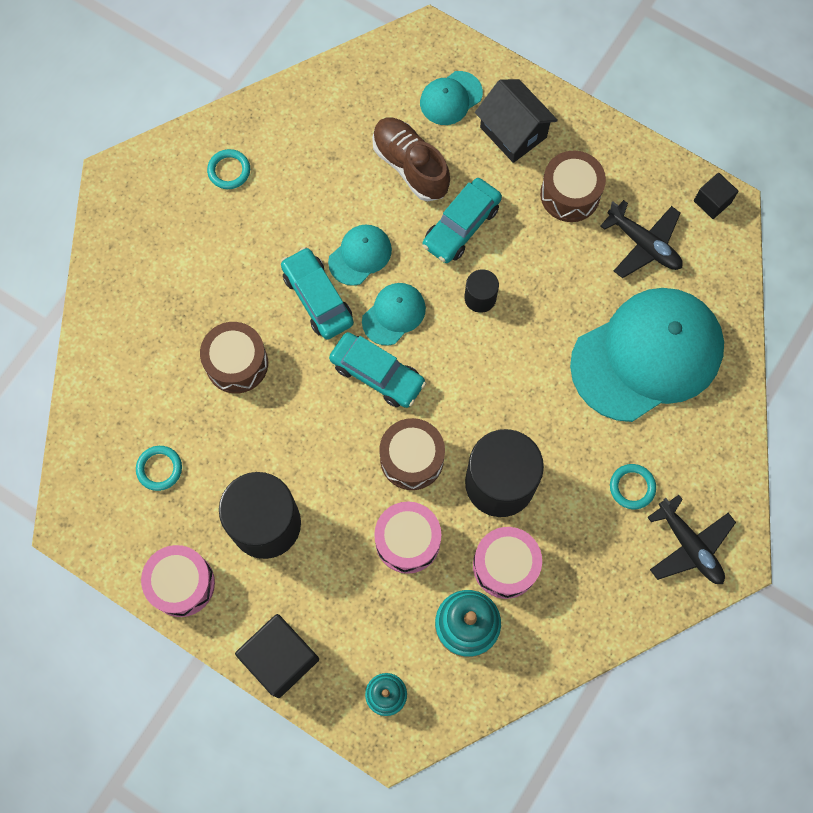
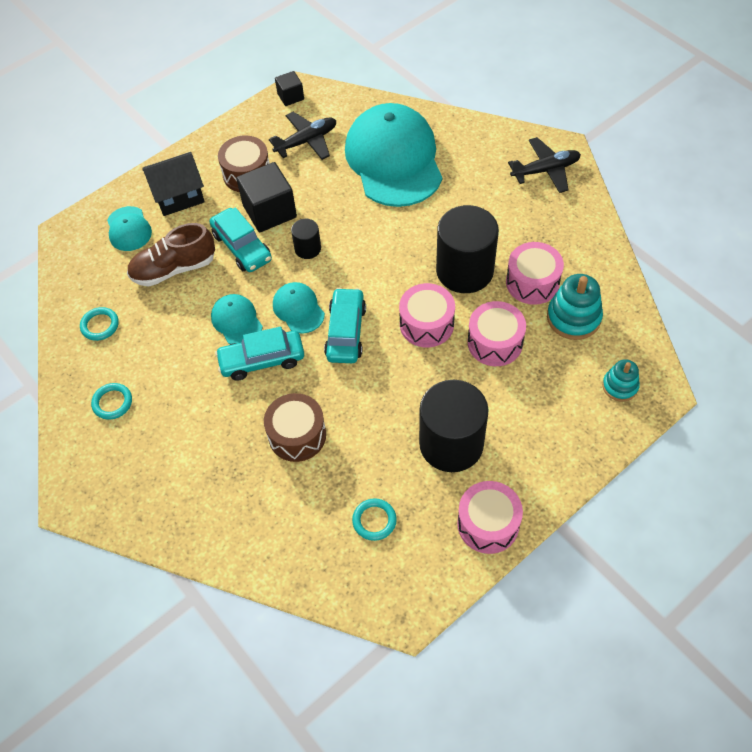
camera: 70 degrees left, 15 degrees down
(280, 658) = (573, 458): black cube -> black cube (269, 211)
(377, 374) = (346, 332): turquoise car -> turquoise car turned 45 degrees counterclockwise
(412, 459) = (426, 324): brown drum -> pink drum
(632, 487) = (492, 192): turquoise ring -> turquoise ring (100, 325)

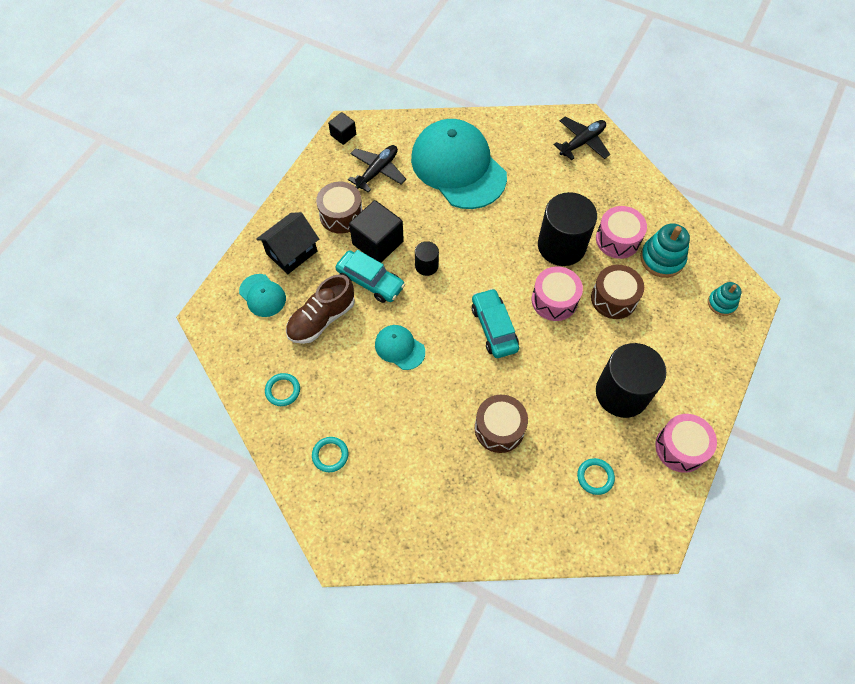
camera: 25 degrees left, 5 degrees up
(262, 360) = (438, 374): turquoise car -> none
(298, 309) = (445, 320): turquoise cap -> none
(495, 342) = (614, 298): pink drum -> brown drum

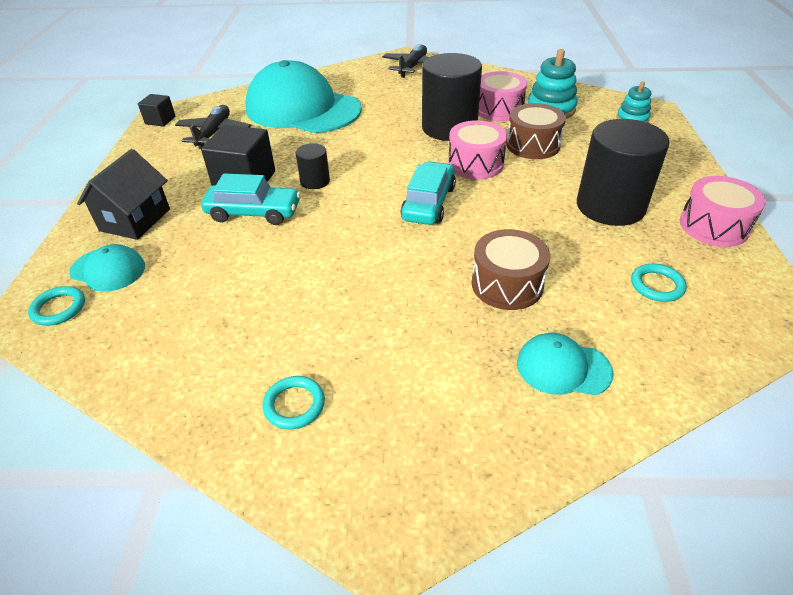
camera: 25 degrees left, 20 degrees down
(283, 390) = (180, 357): turquoise ring -> turquoise ring (59, 308)
(321, 319) = (205, 264): brown shoe -> none
(341, 215) = (187, 173): brown drum -> none
(399, 348) = (327, 256): turquoise cap -> turquoise cap (563, 367)
(494, 328) = (429, 203): turquoise car -> turquoise car turned 60 degrees clockwise

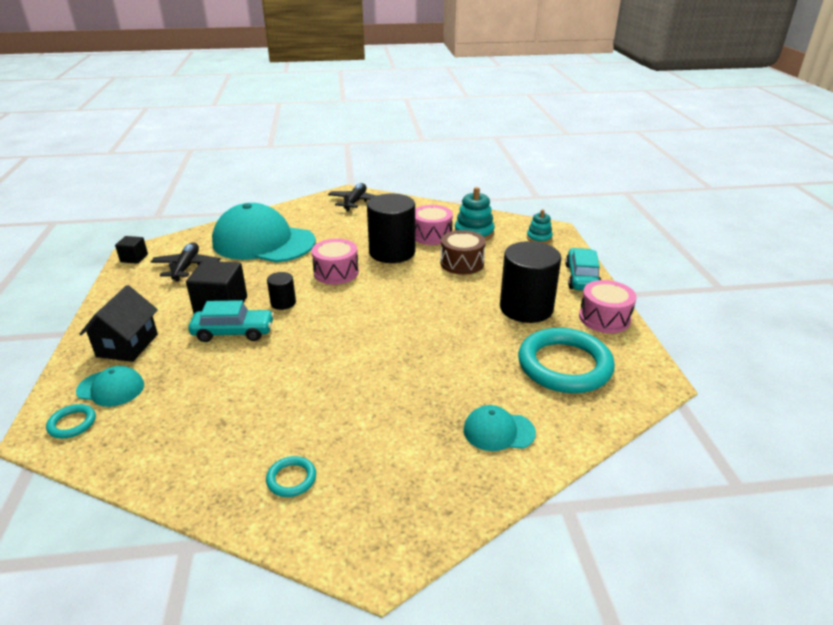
camera: 10 degrees left, 10 degrees down
(429, 203) = (382, 315): turquoise car -> turquoise car (581, 277)
(475, 164) = (417, 281): pink drum -> pink drum (336, 272)
(507, 284) = (451, 374): brown drum -> none
(657, 285) = (564, 365): turquoise ring -> turquoise ring, size x2.34

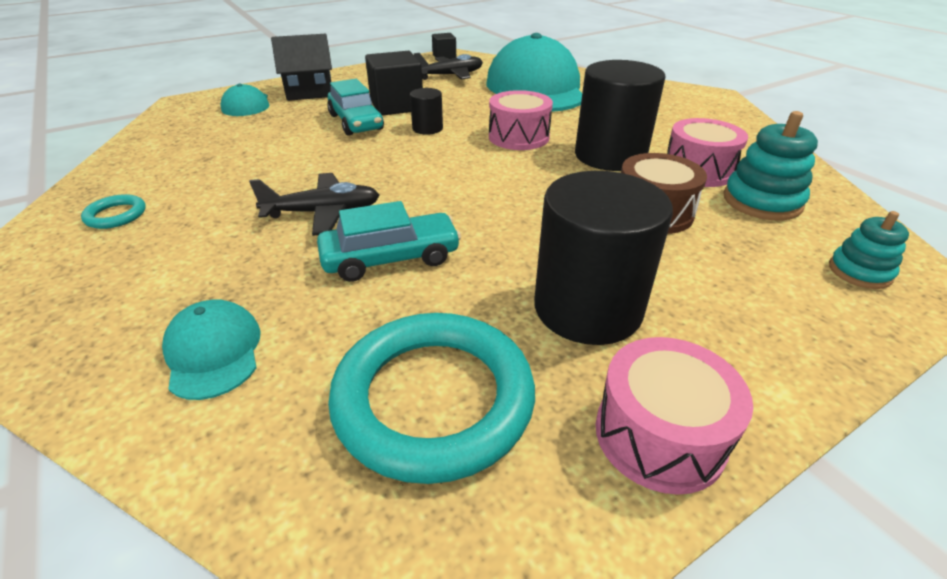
camera: 65 degrees right, 5 degrees up
(72, 423) = (196, 107): turquoise ring -> none
(355, 202) = (699, 104): black plane -> black plane (323, 213)
(581, 277) = (788, 364): turquoise car -> turquoise car (391, 258)

